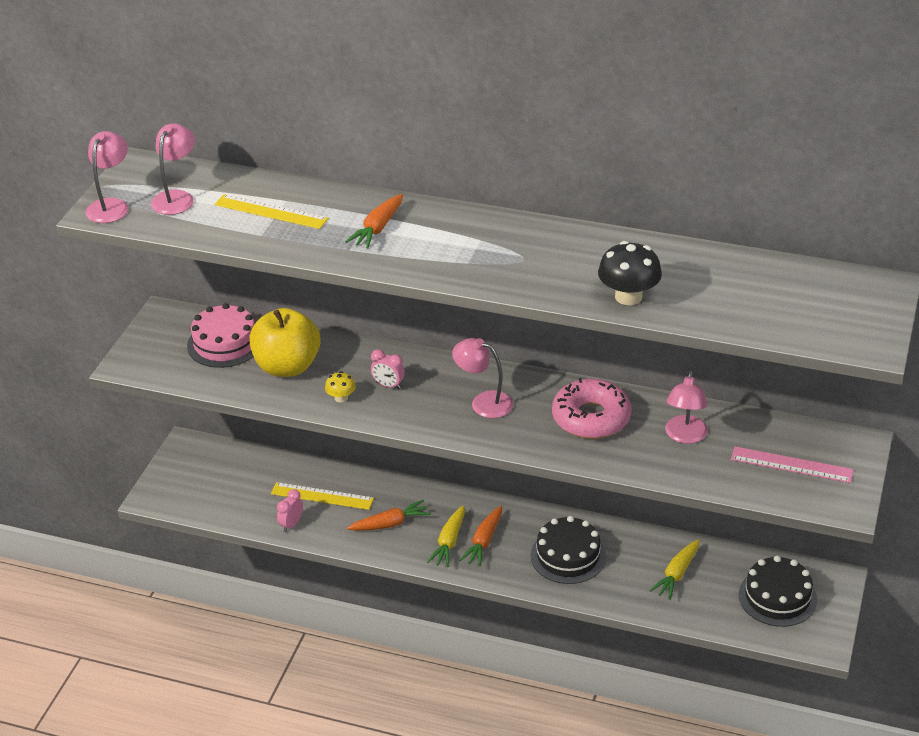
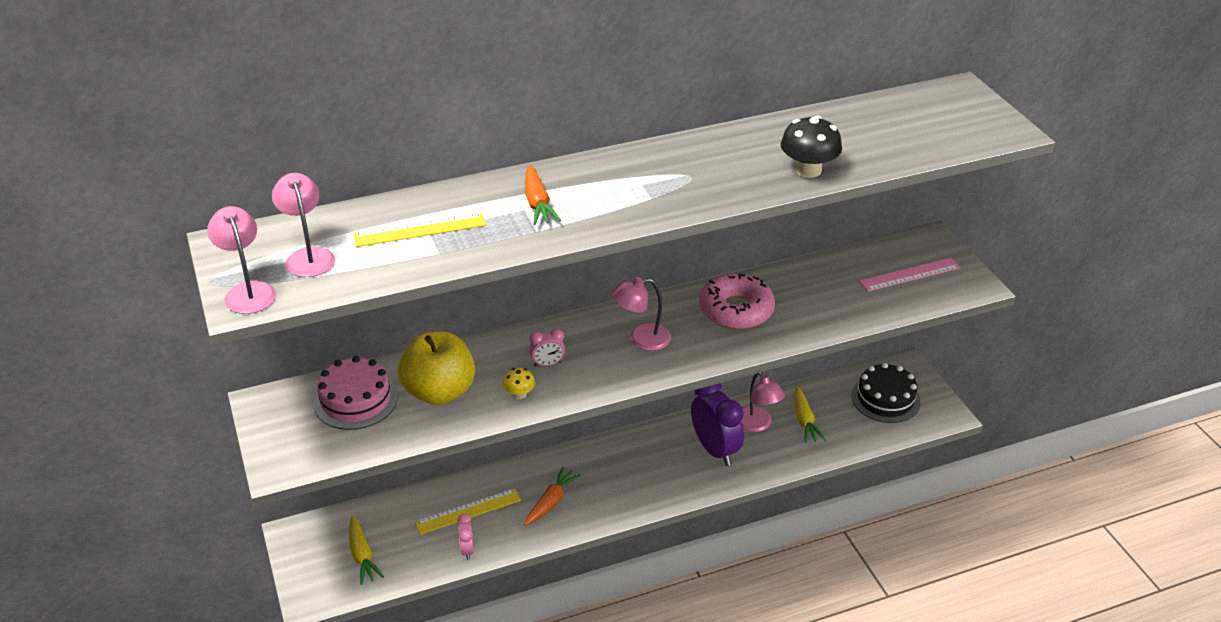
camera: 40 degrees left, 0 degrees up
(449, 542) = (614, 490): yellow carrot -> yellow carrot (362, 556)
(484, 541) = (640, 474): orange carrot -> none
(568, 556) = (715, 450): black cake -> purple clock
(685, 436) = (817, 290): pink lamp -> pink lamp (757, 425)

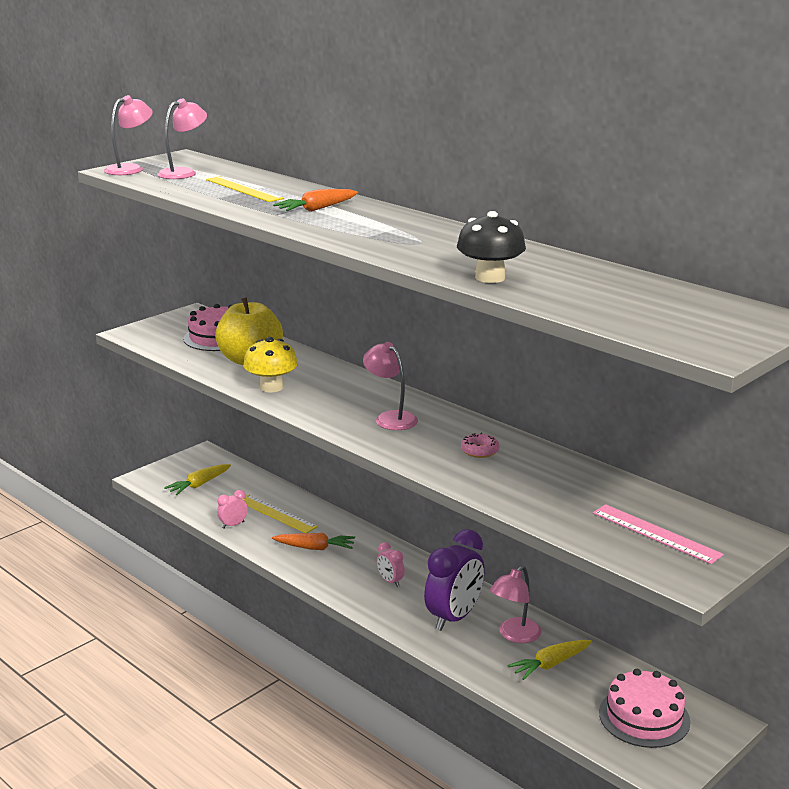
camera: 65 degrees right, 15 degrees down
(519, 394) = (271, 387): yellow mushroom -> yellow mushroom, size x1.82
(547, 364) = (319, 389): pink clock -> pink clock (390, 581)
(736, 310) = (479, 451): pink donut -> pink donut, size x0.46
(885, 399) = (644, 717): black cake -> pink cake

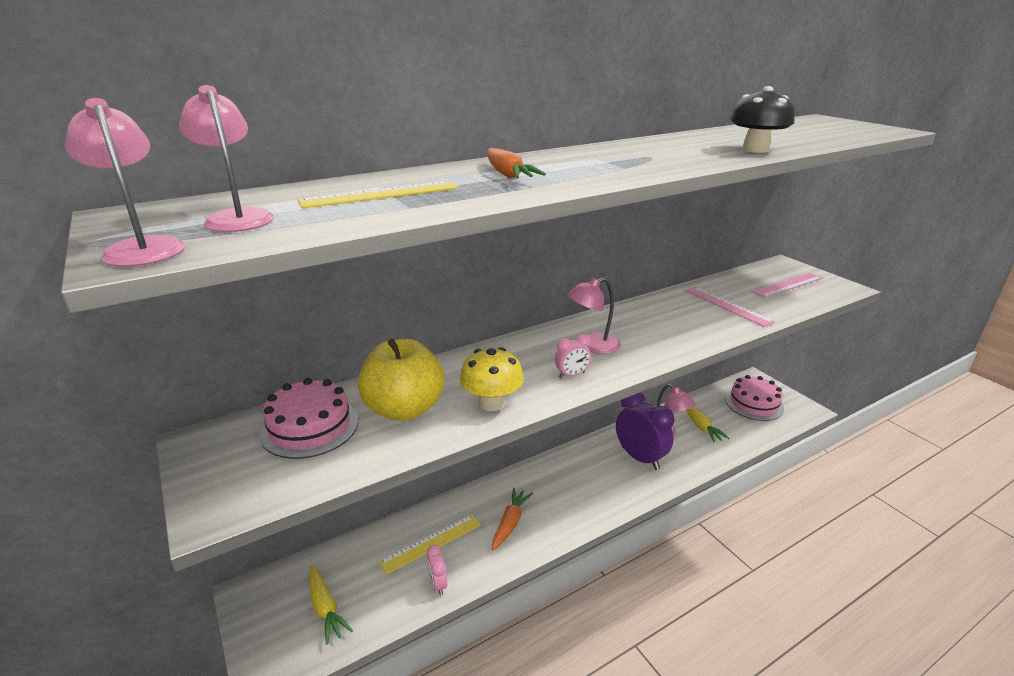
camera: 75 degrees left, 5 degrees up
(390, 581) = (581, 483): pink clock -> pink clock (571, 375)
(479, 451) = (664, 318): pink donut -> none
(545, 488) = (727, 306): none -> pink ruler

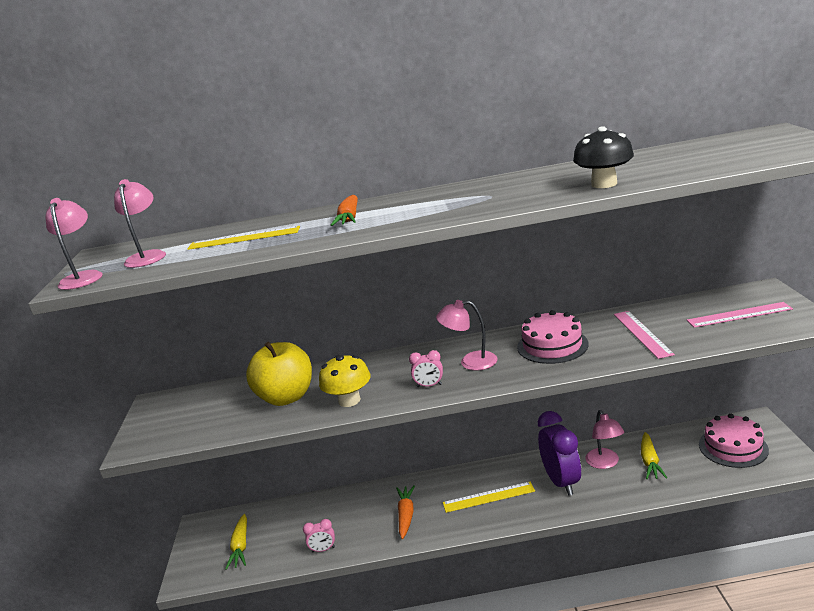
camera: 30 degrees right, 5 degrees down
(310, 427) = (220, 401): pink cake -> pink cake (552, 345)
(431, 543) = (336, 518): yellow ruler -> yellow ruler (488, 497)
(438, 584) = (323, 549): pink clock -> pink clock turned 105 degrees counterclockwise
(510, 523) = (406, 515): orange carrot -> orange carrot turned 45 degrees counterclockwise

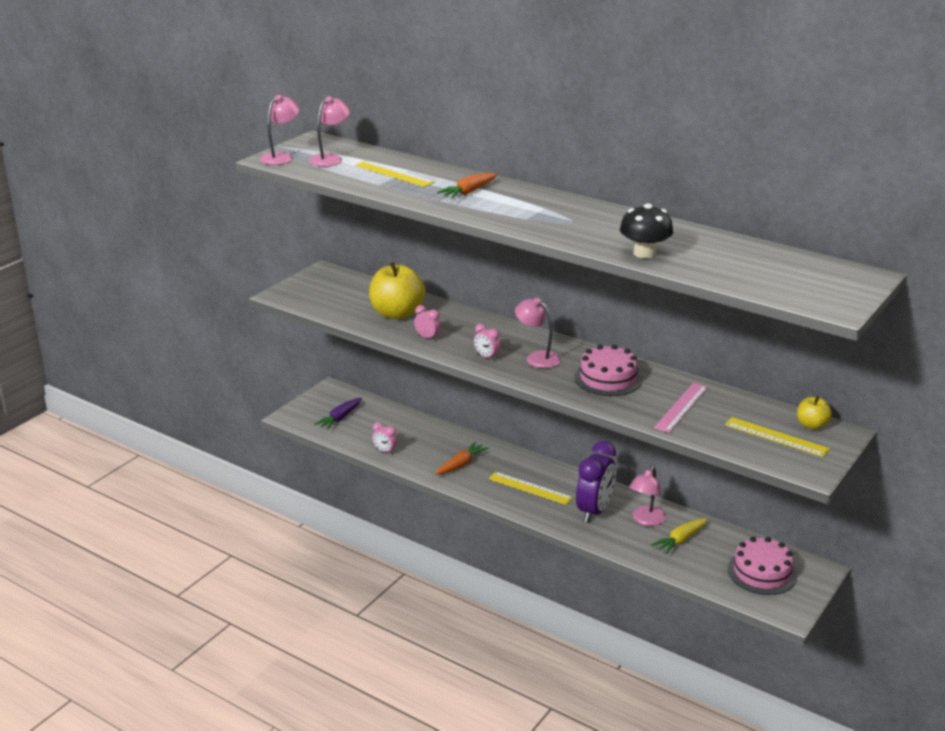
camera: 35 degrees right, 5 degrees up
(240, 546) = (340, 418): yellow carrot -> purple carrot
(349, 400) = (427, 337): yellow mushroom -> pink clock
(739, 296) = (811, 425): none -> yellow apple
(739, 315) = (776, 437): pink ruler -> yellow ruler

